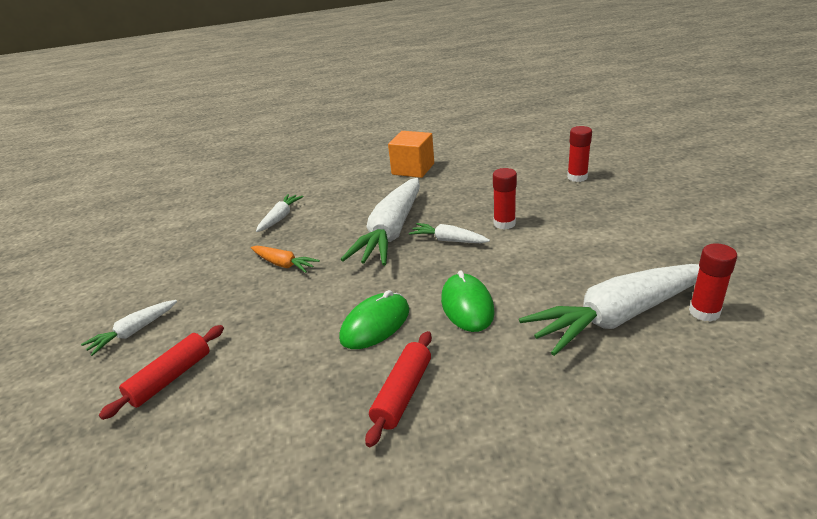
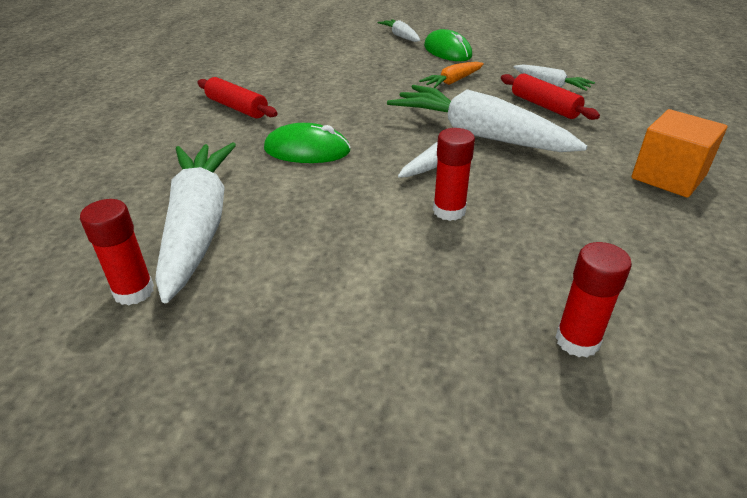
camera: 105 degrees right, 5 degrees up
(170, 378) = (338, 46): red rolling pin -> red rolling pin (544, 106)
(375, 324) = (325, 108): green mouse -> green mouse (447, 51)

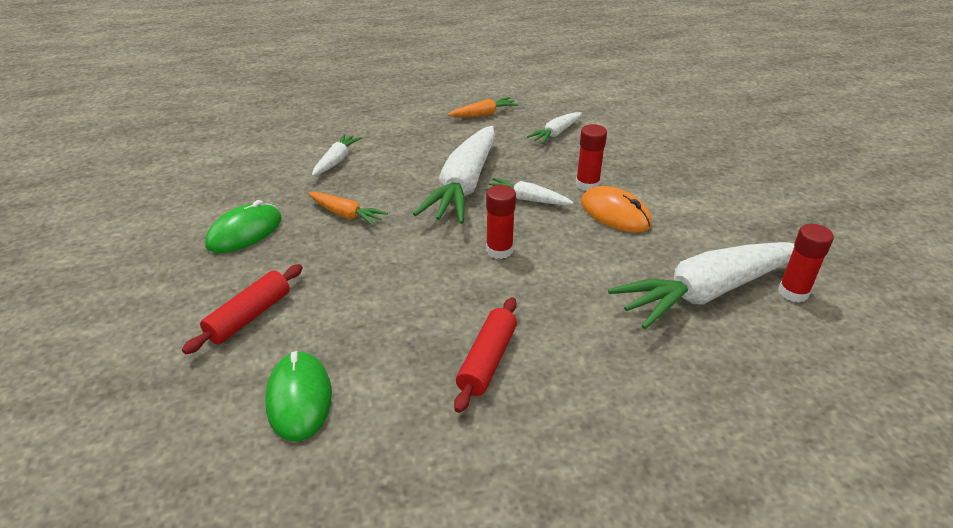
camera: 110 degrees left, 0 degrees up
(307, 150) = (550, 272): green mouse -> green mouse (299, 398)
(375, 212) = (615, 213): none -> orange mouse
(400, 36) = (183, 281): white carrot -> white carrot (556, 133)
(544, 106) = (389, 161): red rolling pin -> red rolling pin (249, 316)
(577, 340) = (665, 137): red glue stick -> red glue stick (499, 250)
(668, 177) = (484, 114): orange cube -> orange carrot

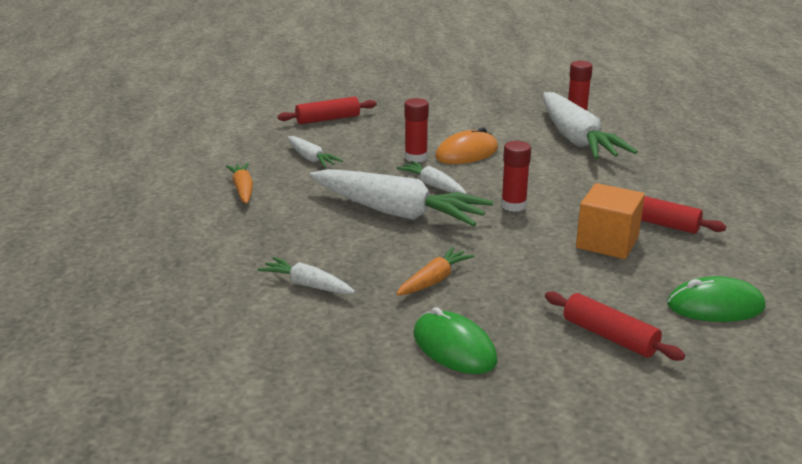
camera: 80 degrees left, 10 degrees down
(430, 317) = (607, 242): none -> orange cube
(527, 199) = (432, 185): white carrot -> white carrot turned 105 degrees clockwise
(649, 130) = (328, 119): none -> red rolling pin

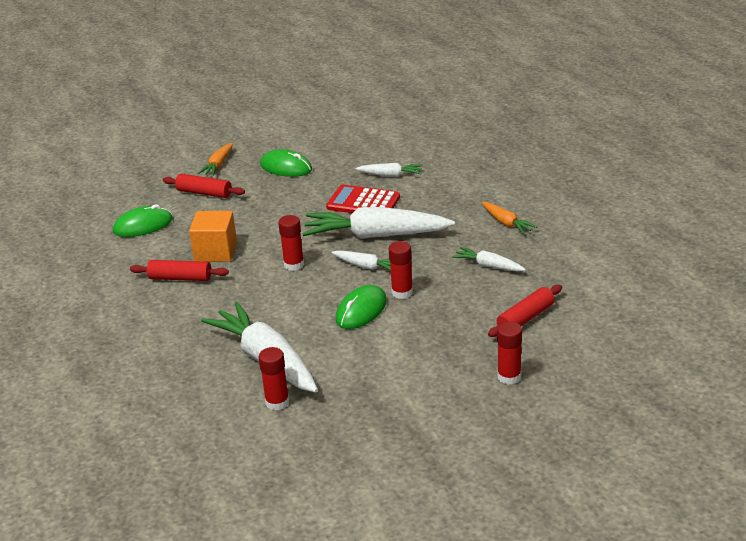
camera: 160 degrees right, 5 degrees up
(379, 255) = (363, 202): none -> red calculator
(382, 94) = (509, 377): none -> red glue stick
(434, 280) = (318, 197): orange carrot -> orange carrot (218, 165)
(466, 153) = (361, 310): orange mouse -> green mouse

